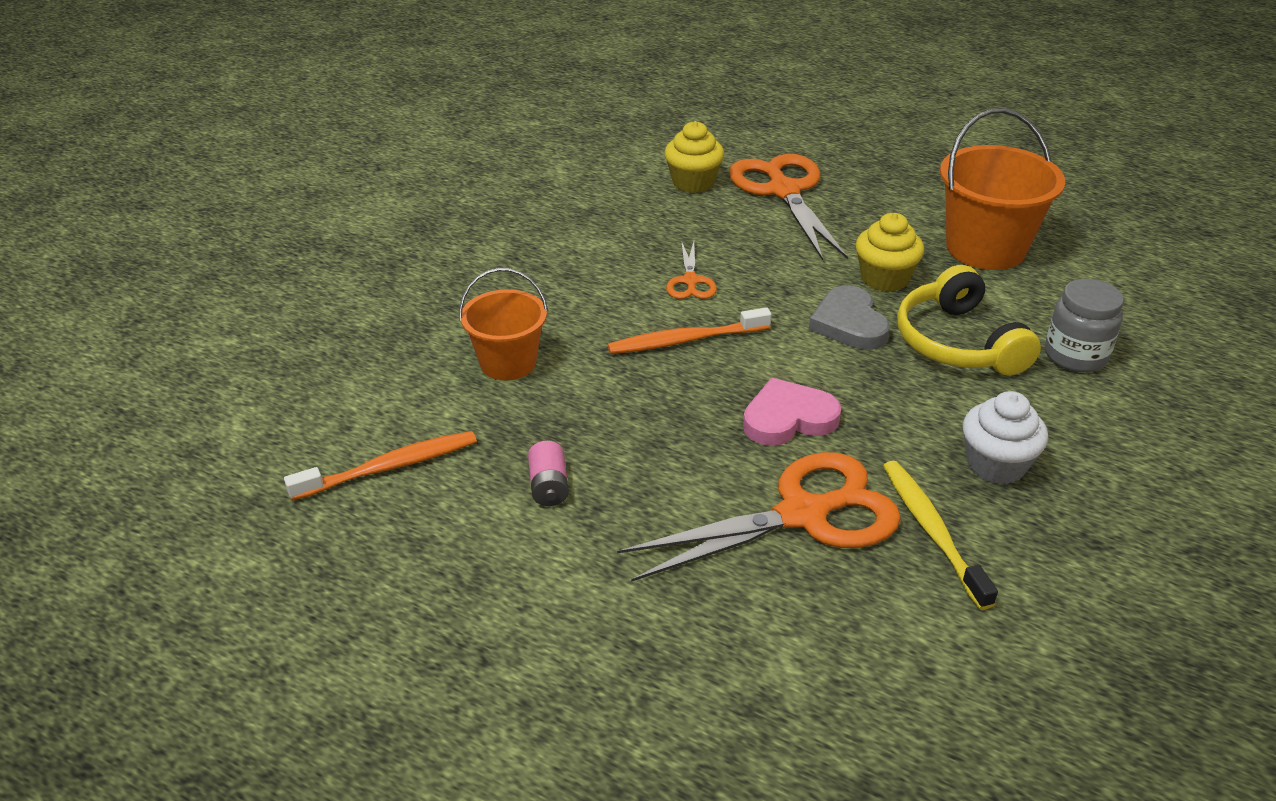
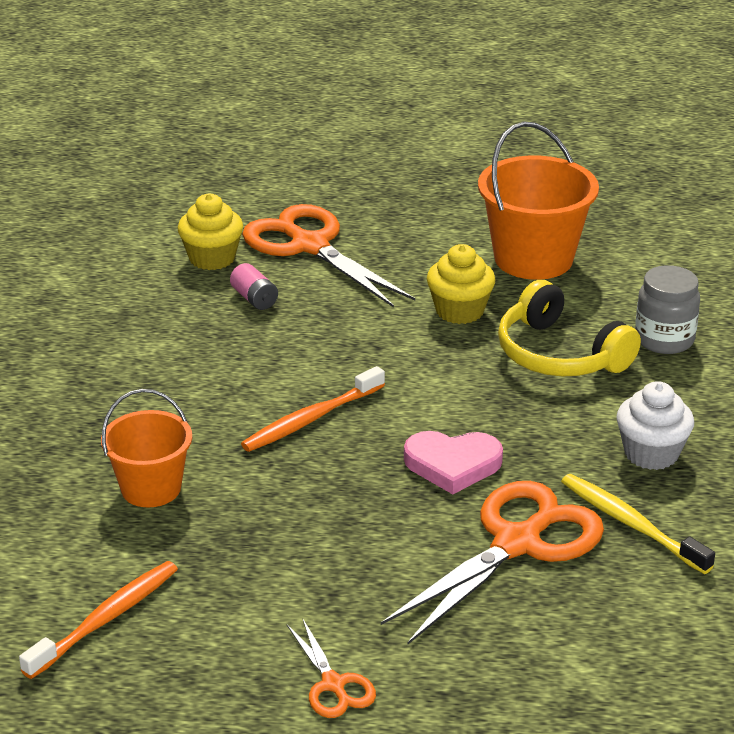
camera: 25 degrees left, 5 degrees down
(548, 486) = (274, 589): pink battery -> pink battery (254, 299)
(690, 281) = (277, 360): orange scissors -> orange scissors (333, 684)
(788, 418) = (452, 464): pink heart -> pink heart turned 135 degrees counterclockwise
(849, 323) = (453, 362): grey heart -> none

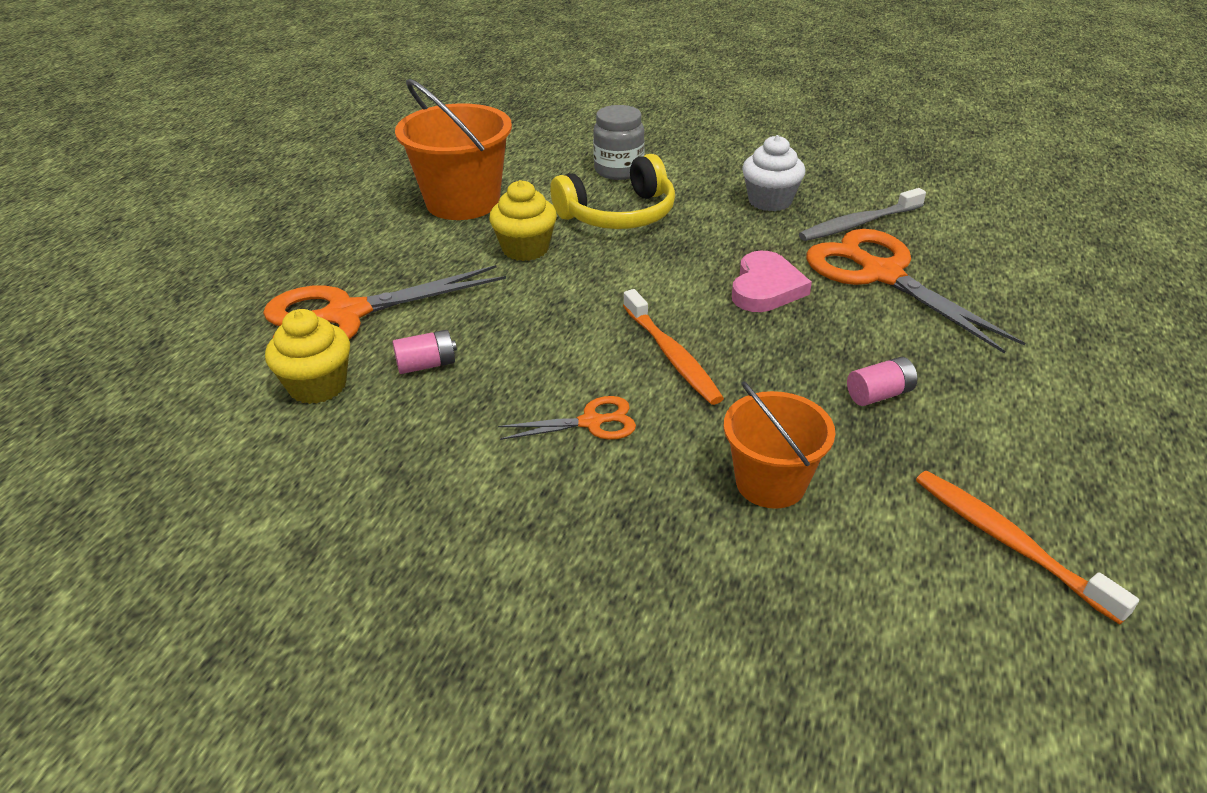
camera: 75 degrees left, 5 degrees up
(290, 545) = (879, 394): none -> pink battery
(333, 684) = (1082, 395): orange scissors -> orange scissors (591, 422)
(631, 524) = (858, 223): yellow toothbrush -> grey toothbrush

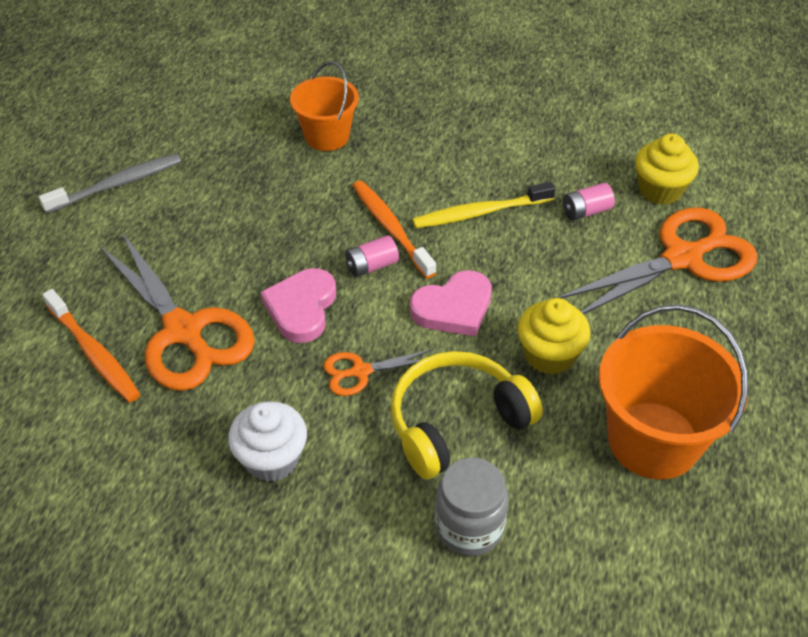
camera: 175 degrees right, 10 degrees up
(559, 368) = (480, 213): none -> yellow toothbrush
(591, 422) = (447, 170): orange scissors -> orange scissors (361, 371)
(608, 283) = (453, 308): none -> pink heart
(858, 223) = (177, 416): grey toothbrush -> grey toothbrush (117, 184)
(879, 394) = (235, 200): pink battery -> pink battery (371, 266)
(1008, 542) = (195, 110): orange toothbrush -> orange toothbrush (94, 353)

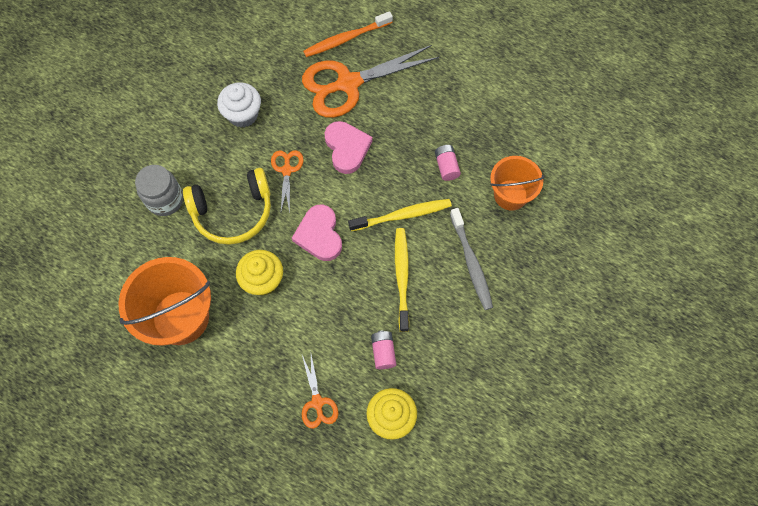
camera: 105 degrees right, 20 degrees up
(117, 184) = (489, 60): grey toothbrush -> grey toothbrush (471, 263)
(301, 308) = (347, 148): pink heart -> pink heart turned 45 degrees clockwise
(371, 266) = (371, 195): pink battery -> pink battery (446, 166)
(391, 228) = (402, 215): orange toothbrush -> yellow toothbrush
(456, 422) = (233, 212): yellow headphones -> yellow headphones turned 90 degrees clockwise
(682, 258) = (317, 402): orange scissors -> orange scissors, size x0.48

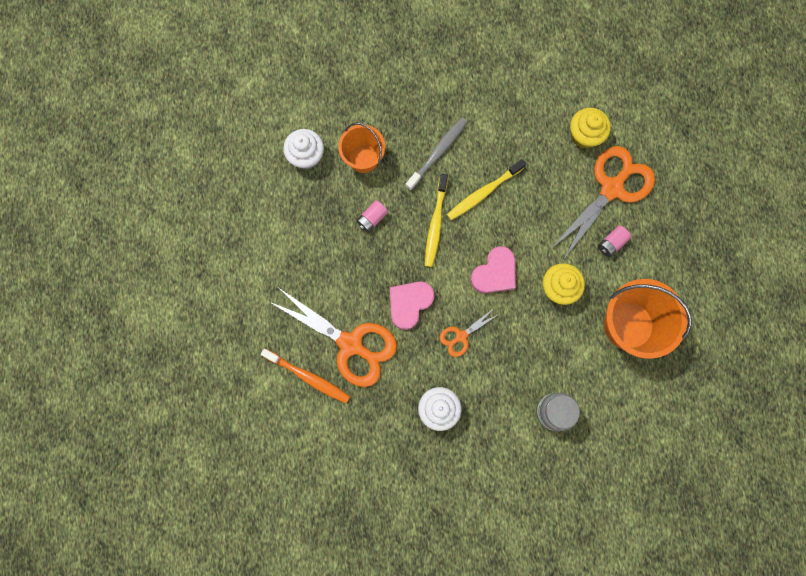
camera: 125 degrees left, 10 degrees up
(233, 212) = (524, 350): yellow headphones -> none
(317, 402) = (611, 188): orange scissors -> orange scissors, size x2.08
(383, 352) = (546, 169): pink battery -> pink battery (611, 243)
(402, 215) = (435, 224): yellow toothbrush -> yellow toothbrush turned 120 degrees counterclockwise
(545, 149) = (306, 156): none -> white cupcake

